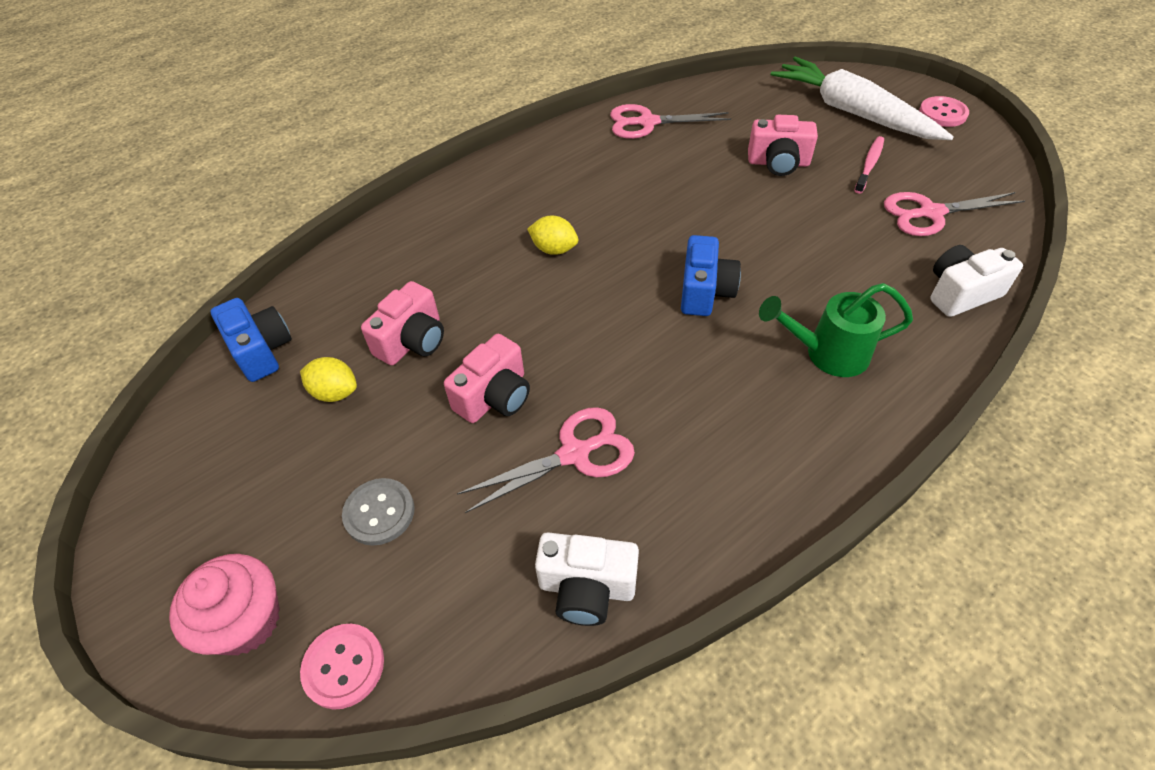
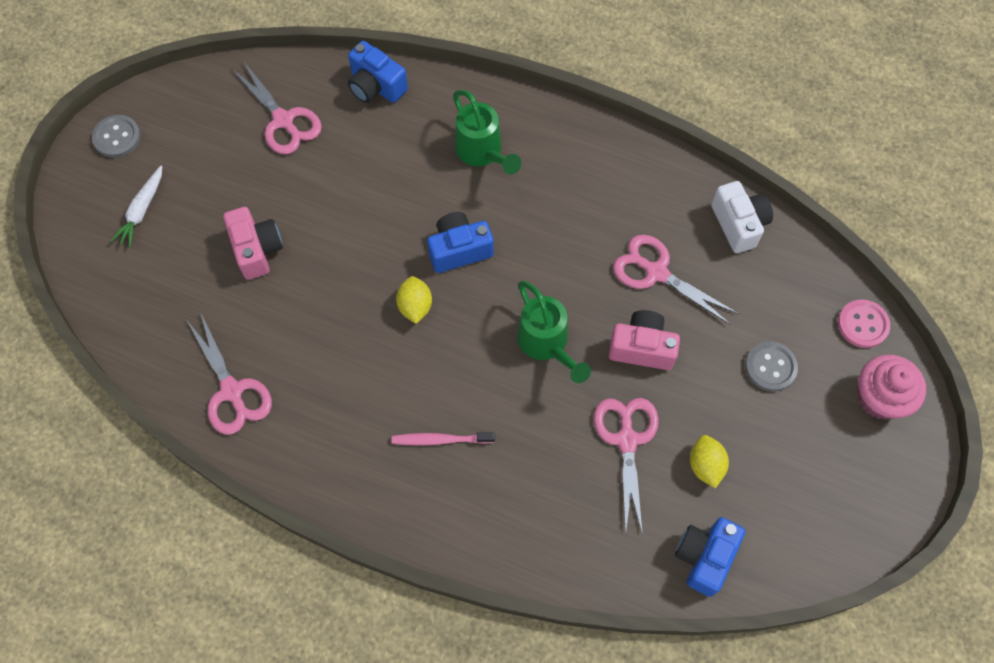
camera: 120 degrees left, 15 degrees up
(412, 341) = (627, 440): pink camera -> pink scissors
(554, 249) = (466, 386): yellow lemon -> yellow lemon (415, 306)
(555, 320) = (546, 344): none -> green watering can
(852, 112) = (142, 210): white carrot -> white carrot, size x0.46
(869, 165) = (229, 177): pink toothbrush -> pink toothbrush (440, 440)
(942, 113) = (117, 137): pink button -> grey button
(960, 293) = (376, 86): white camera -> blue camera

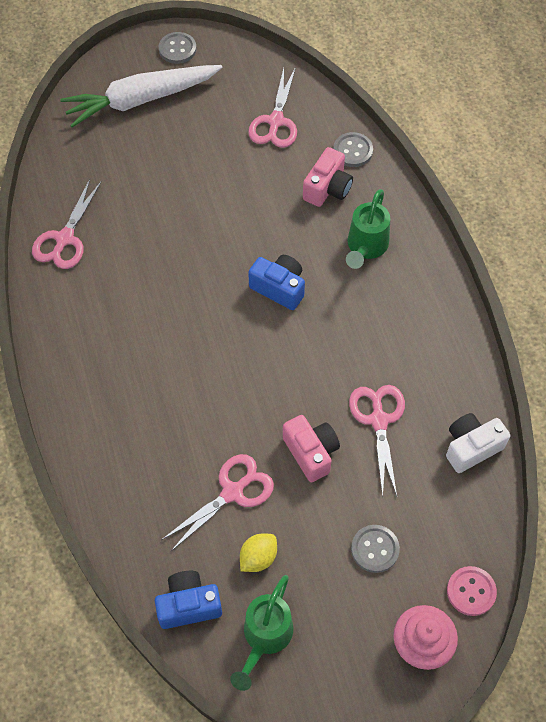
camera: 50 degrees right, 5 degrees down
(142, 210) = (141, 100): white carrot -> white carrot, size x2.15
(257, 250) = (171, 178): pink camera -> pink camera (327, 188)
(376, 86) = (353, 151): blue camera -> grey button
(415, 306) = (214, 293): yellow lemon -> none
(440, 440) = (133, 378): pink toothbrush -> none
(546, 344) = (259, 390): green watering can -> green watering can (265, 637)
(738, 224) = (471, 447): white camera -> white camera turned 150 degrees counterclockwise

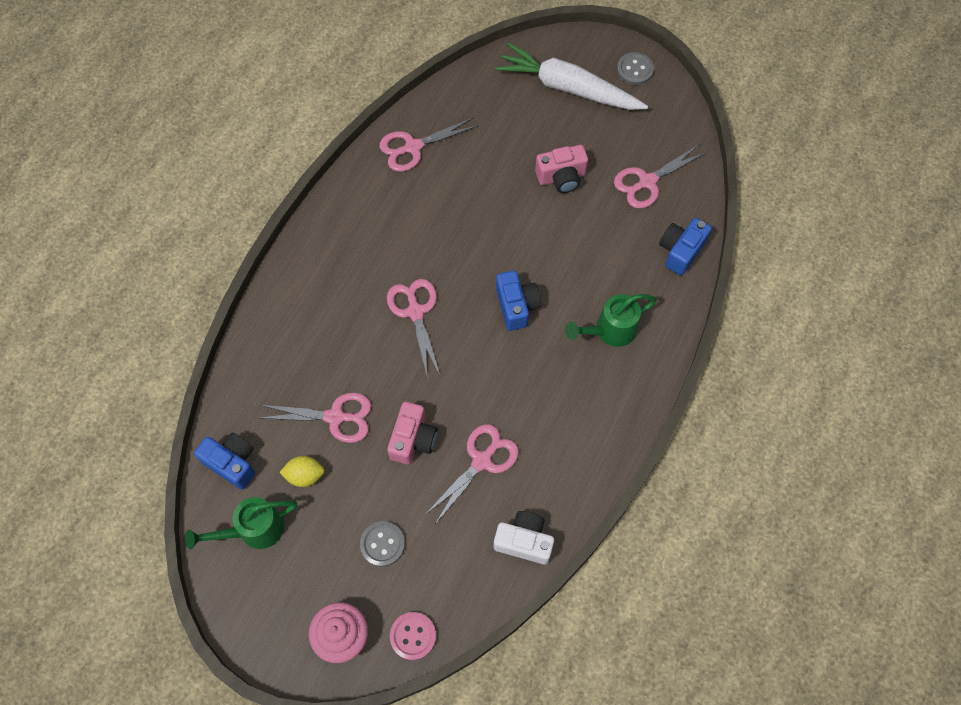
camera: 45 degrees right, 5 degrees up
(207, 358) = (415, 312): none -> pink scissors
(327, 188) = (630, 263): pink camera -> pink camera (561, 177)
(353, 151) = (680, 251): grey button -> blue camera

